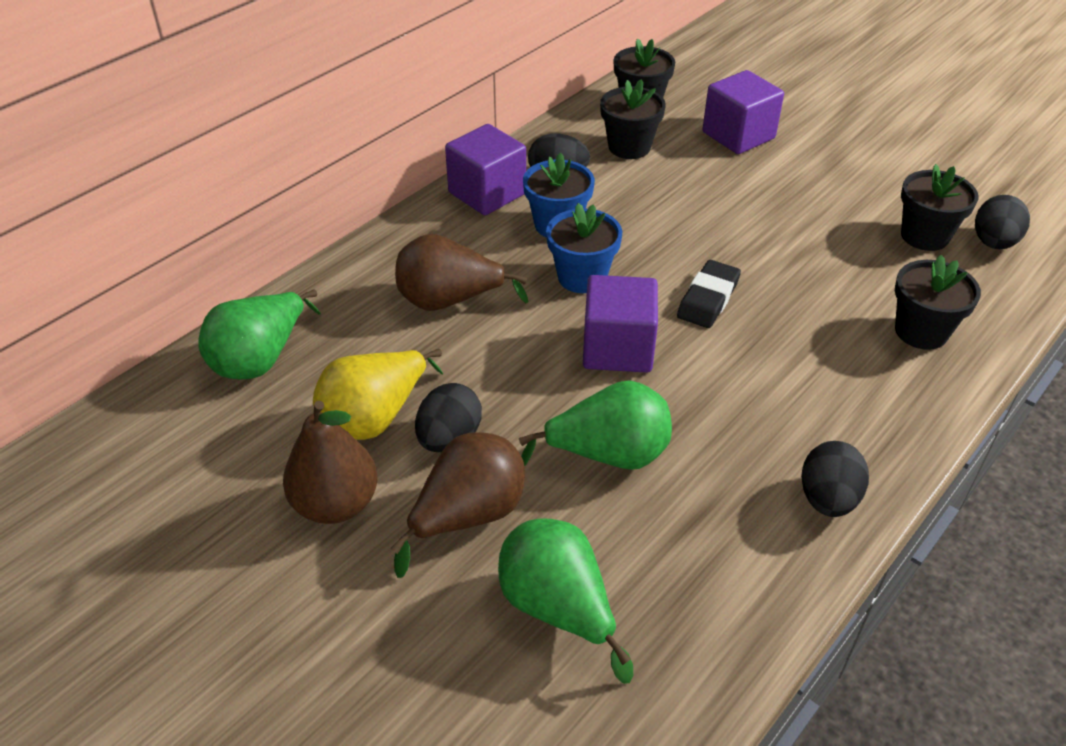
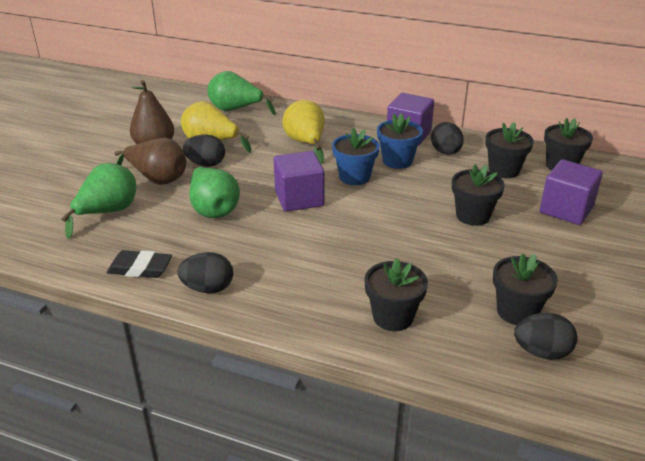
camera: 70 degrees right, 10 degrees down
(449, 301) = (306, 144): brown pear -> yellow pear
(708, 299) = (365, 222): black eraser -> black eraser (140, 268)
(726, 205) = (473, 216): none -> black flower pot

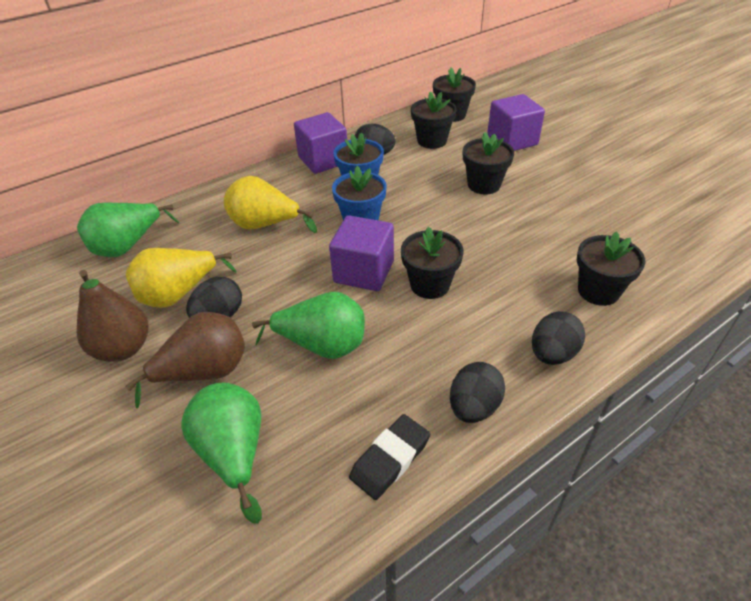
camera: 55 degrees left, 10 degrees up
(517, 311) = (627, 222): black flower pot -> black flower pot (430, 285)
(541, 352) = (681, 234): black egg -> black egg (552, 354)

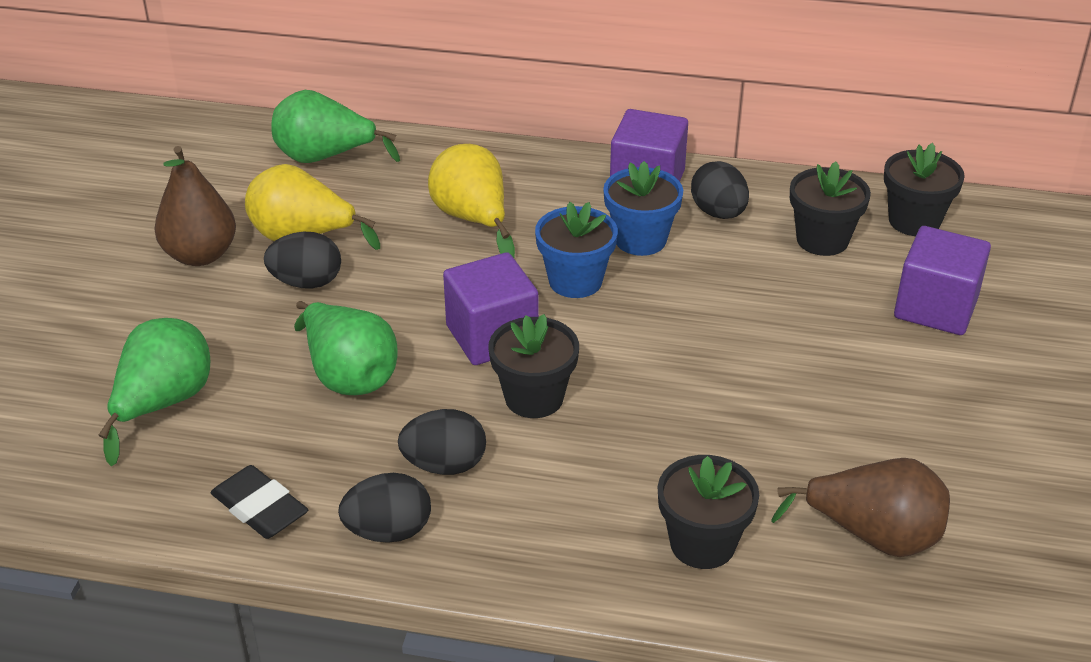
camera: 45 degrees right, 5 degrees down
(204, 372) = (229, 323): brown pear -> brown pear (873, 536)
(390, 459) = (260, 508): black eraser -> black eraser turned 45 degrees clockwise
(484, 185) = (789, 337): black flower pot -> none
(552, 354) = (539, 554): black egg -> black egg (444, 465)

